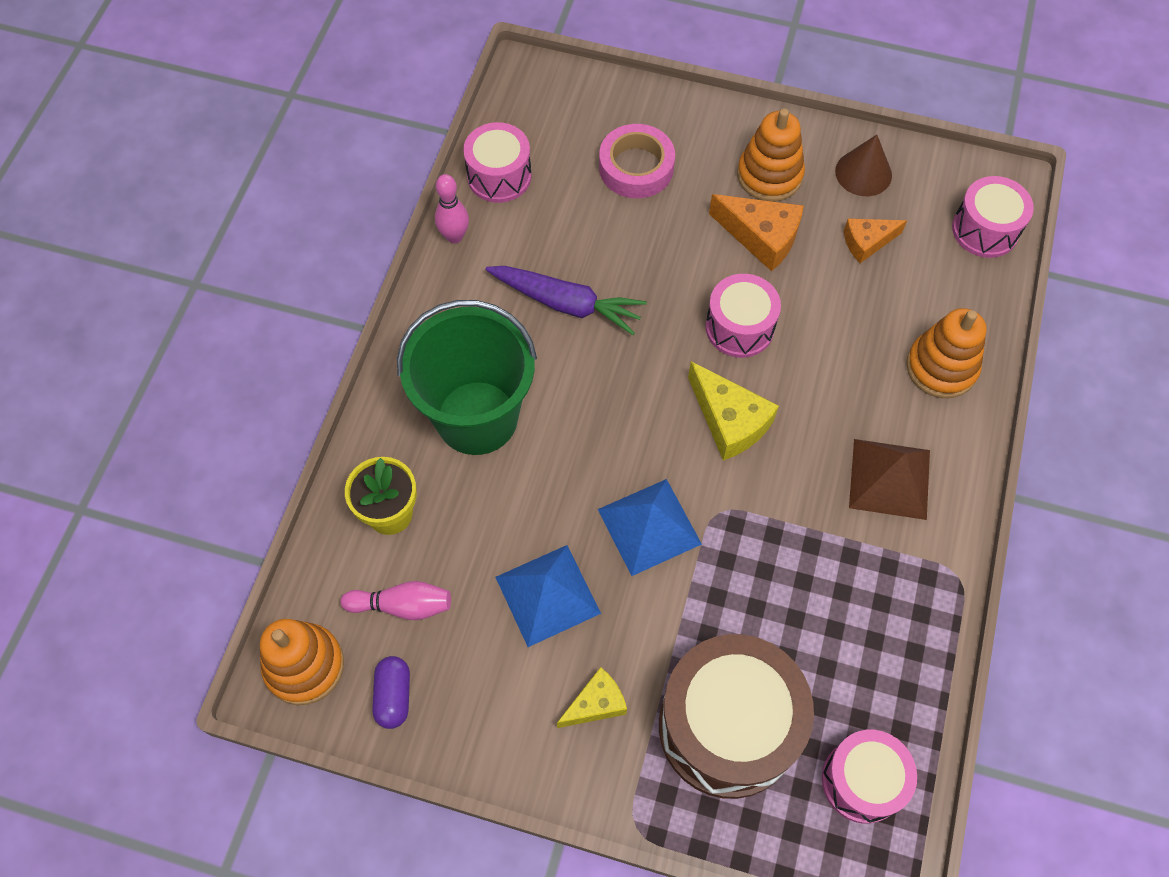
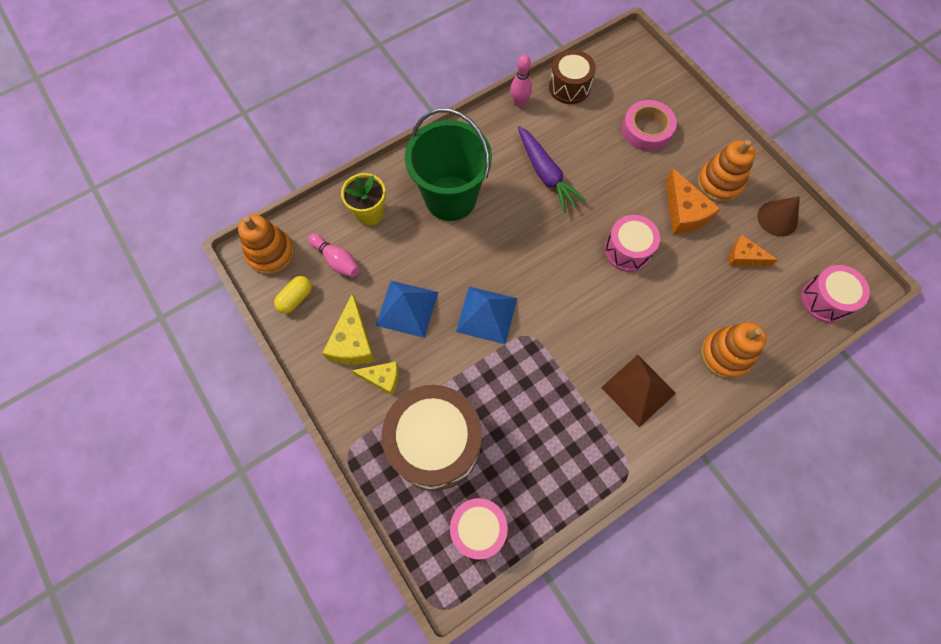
camera: 40 degrees right, 5 degrees up
(393, 696) = (296, 298): purple capsule -> yellow capsule
(499, 176) = (569, 87): pink drum -> brown drum
(729, 421) = (577, 294): yellow cheese -> yellow cheese (353, 342)

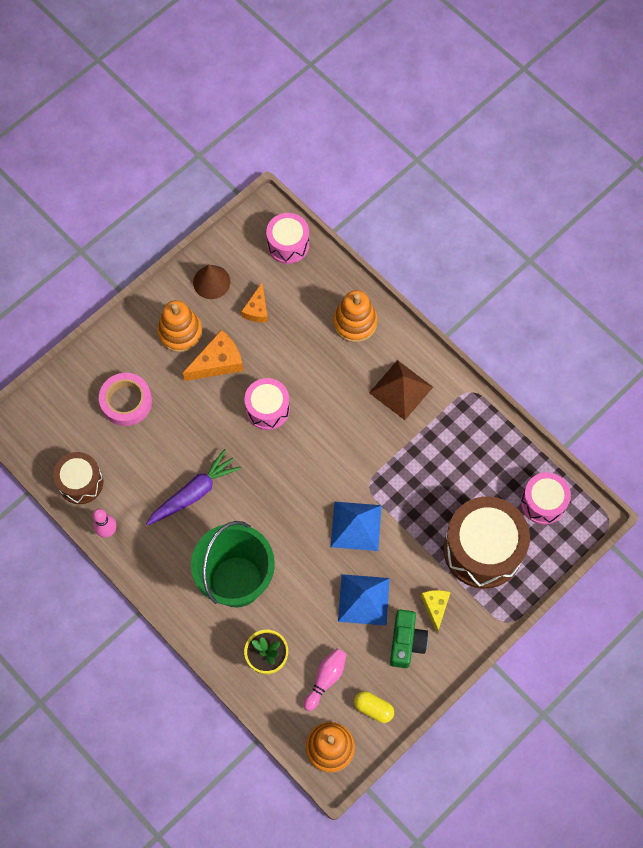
camera: 100 degrees left, 0 degrees up
(353, 342) = (406, 642): yellow cheese -> green camera

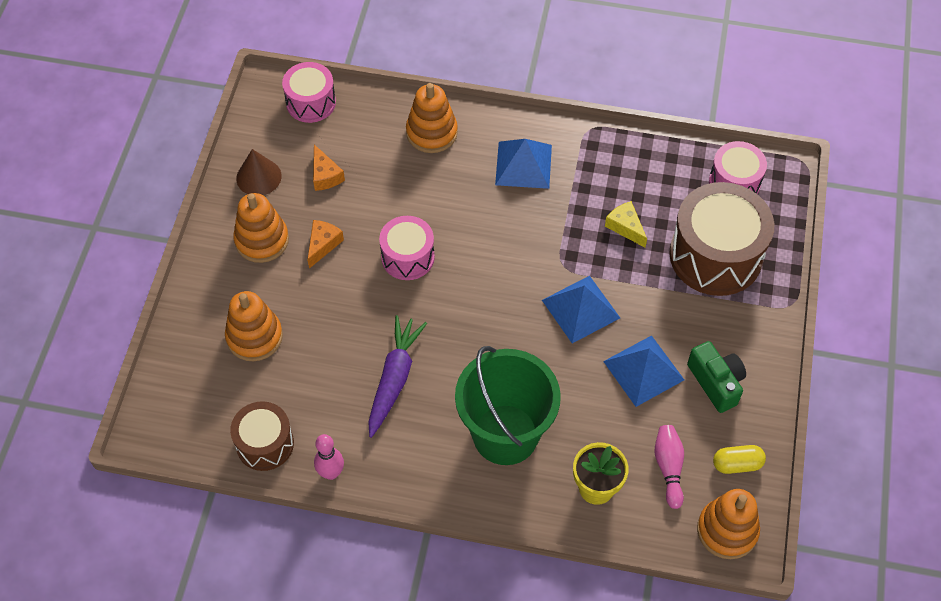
camera: 35 degrees left, 10 degrees down
(126, 401) = (254, 337): pink tape -> orange stacking toy
(218, 362) = (323, 245): orange cheese -> orange cheese, size x0.65
(401, 390) = (523, 165): brown pyramid -> blue pyramid
(435, 607) = (716, 333): yellow cheese -> yellow cheese (625, 227)

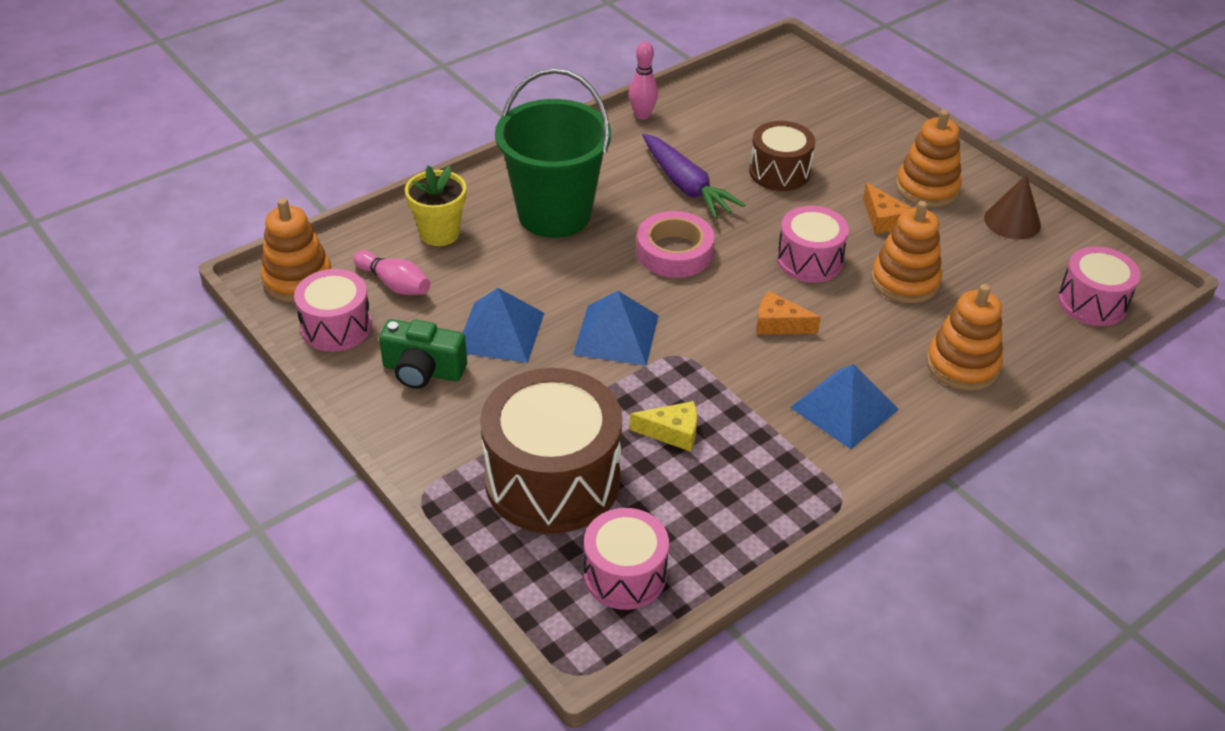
camera: 130 degrees right, 15 degrees down
(254, 337) = (820, 138): orange stacking toy -> orange stacking toy (905, 281)
(265, 444) = (709, 99): brown drum -> brown drum (779, 172)
(325, 175) = (972, 262): orange cheese -> orange cheese (779, 324)
(473, 334) = (674, 252): none -> pink tape
(737, 464) = (336, 327): yellow capsule -> pink drum

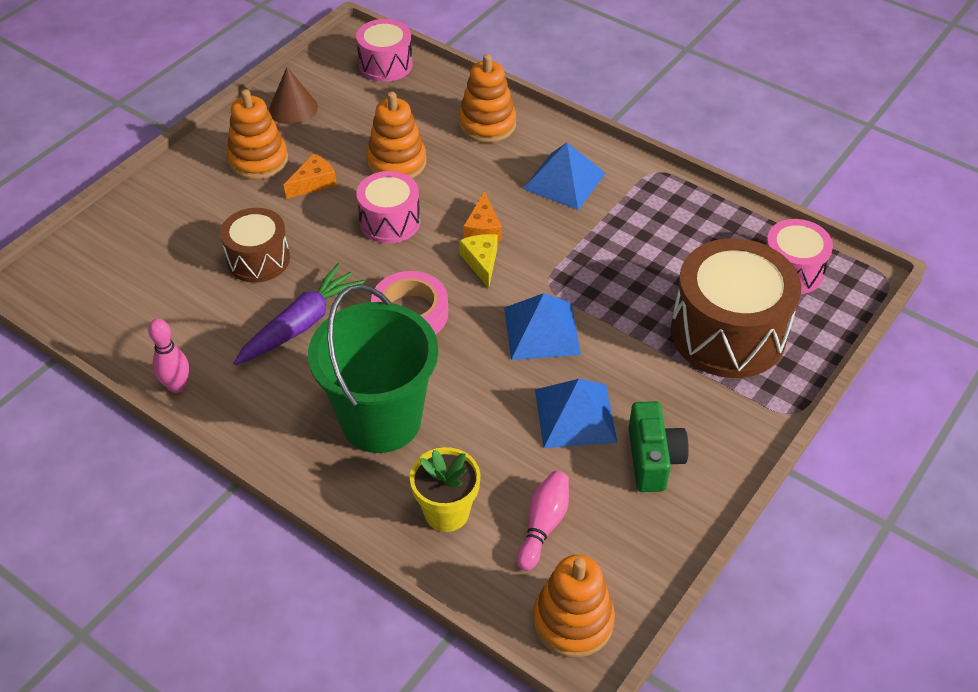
camera: 105 degrees left, 5 degrees up
(336, 327) = (628, 554): pink drum -> none
(672, 432) = (640, 272): yellow cheese -> yellow cheese (481, 262)

